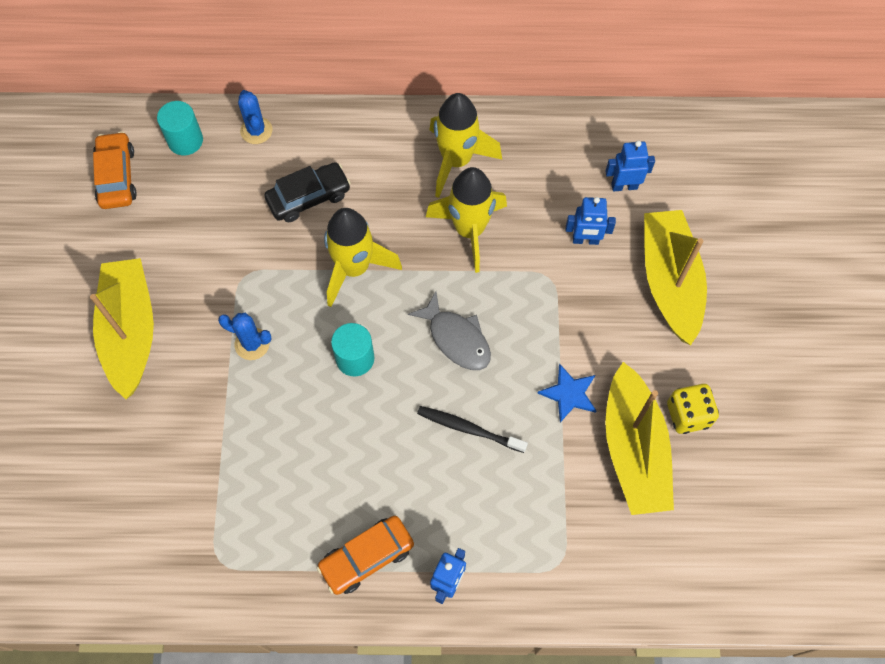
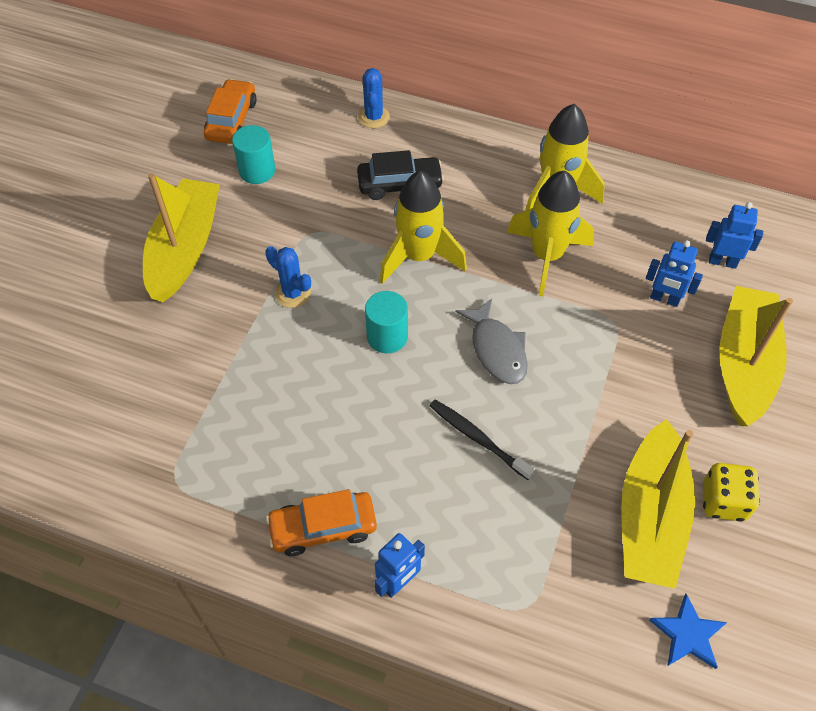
camera: 20 degrees right, 10 degrees down
(185, 140) = (305, 108): turquoise cylinder -> turquoise cylinder (257, 171)
(569, 394) = (597, 438): blue star -> blue star (688, 634)

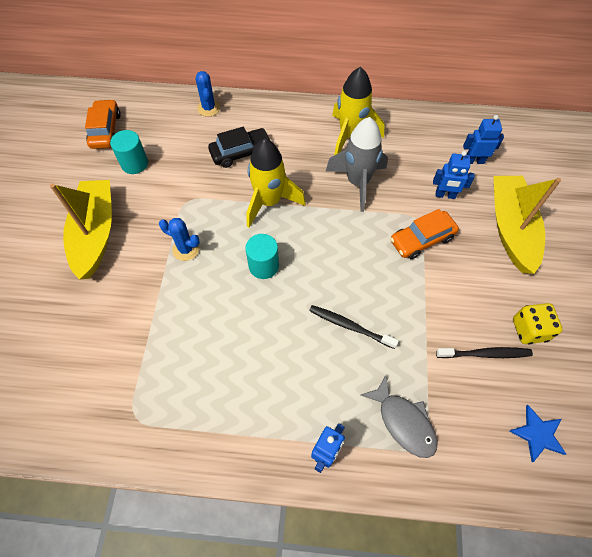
camera: 15 degrees left, 5 degrees up
(323, 528) = (258, 424): orange car -> orange car (422, 239)
(497, 349) = (343, 257): grey fish -> grey fish (403, 422)
(547, 256) = (358, 182): yellow rocket -> grey rocket
(650, 517) = (485, 354): yellow boat -> black toothbrush

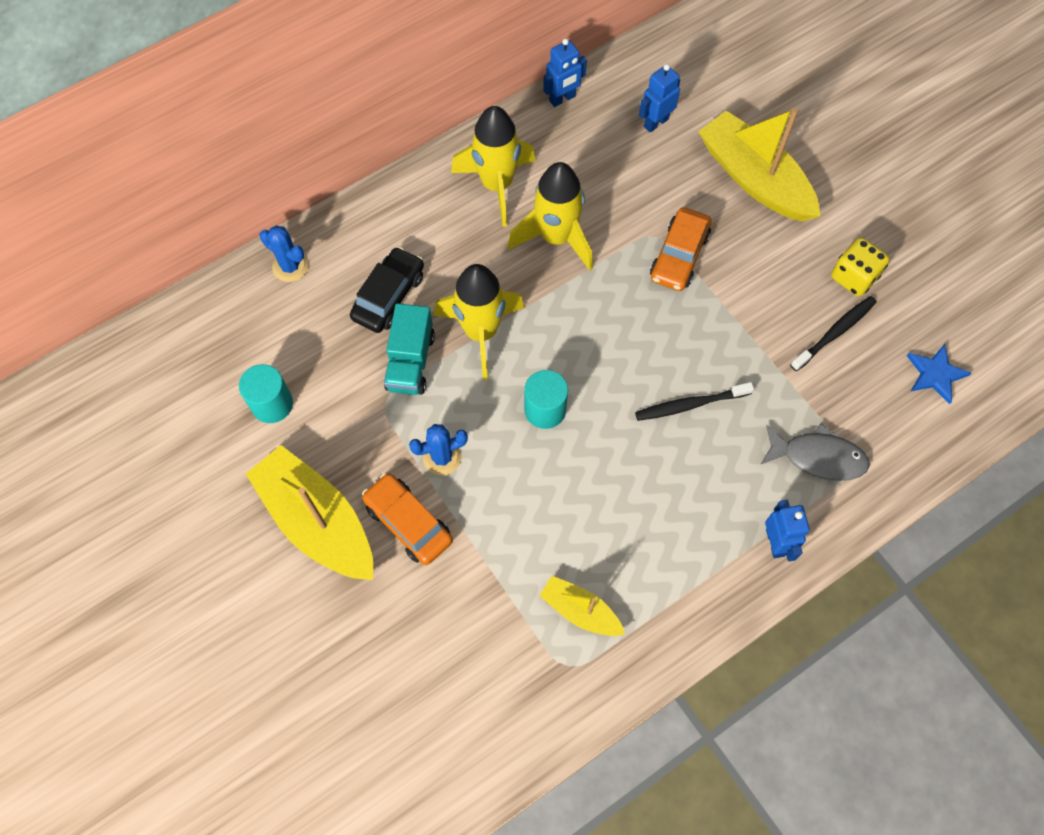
camera: 40 degrees left, 5 degrees up
(105, 130) = (186, 389): orange car -> orange car (408, 522)
(173, 391) = (580, 610): none -> yellow boat
(219, 191) = (410, 361): none -> turquoise truck
(358, 182) = (556, 237): grey rocket -> yellow rocket
(445, 195) = (660, 186): blue robot -> blue robot (562, 99)

